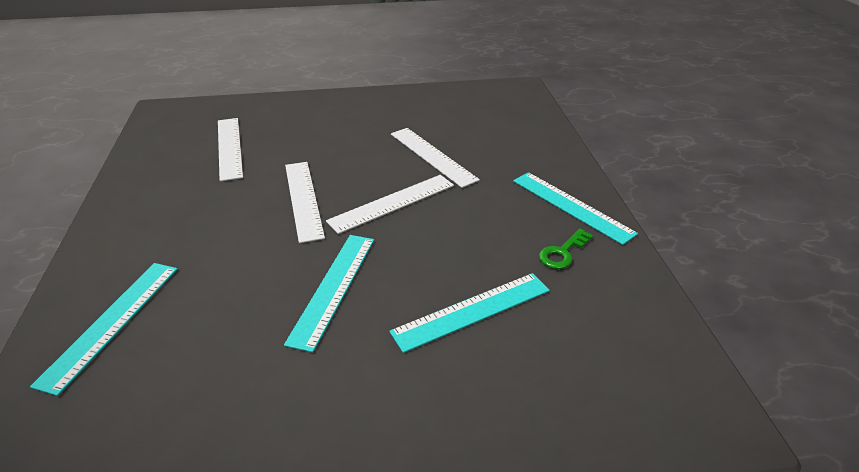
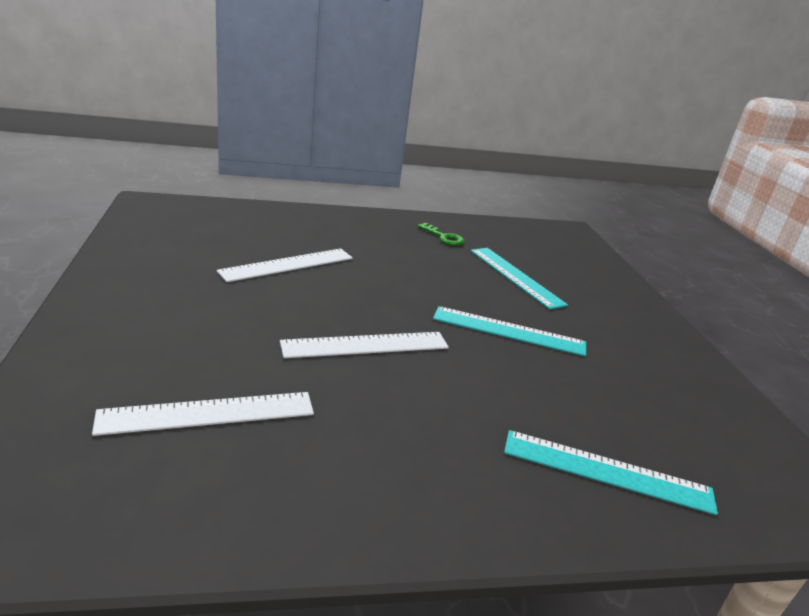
camera: 95 degrees left, 10 degrees down
(392, 203) = (376, 293): white ruler -> none
(571, 206) = (384, 223): turquoise ruler -> none

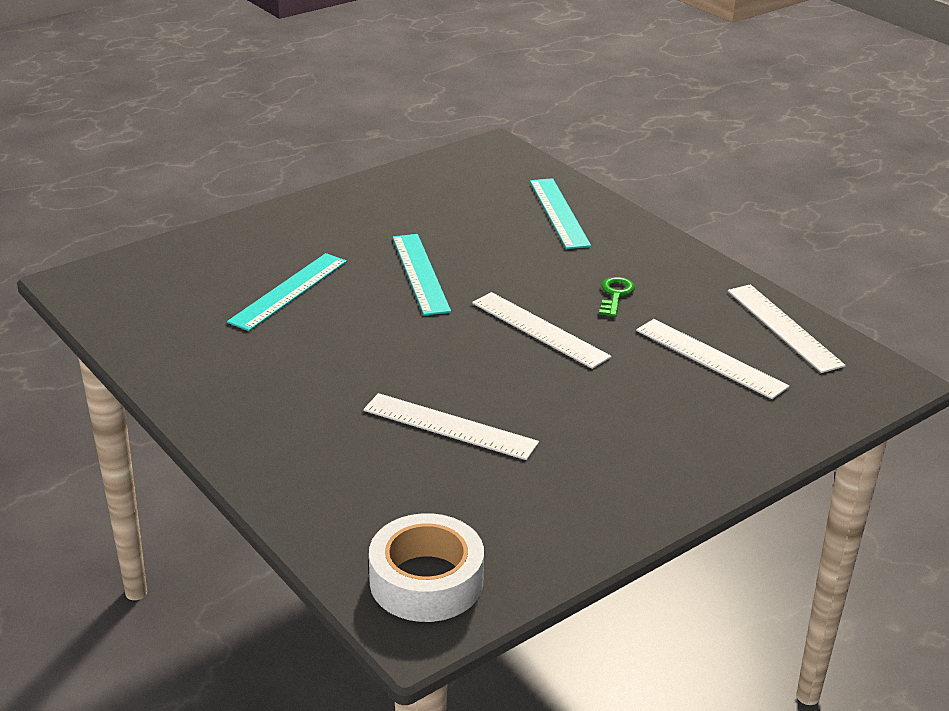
camera: 115 degrees left, 5 degrees up
(172, 214) = (426, 581): none -> white tape
(183, 512) = (784, 327): none -> white ruler
(444, 237) = (225, 358): green key -> green key (615, 295)

